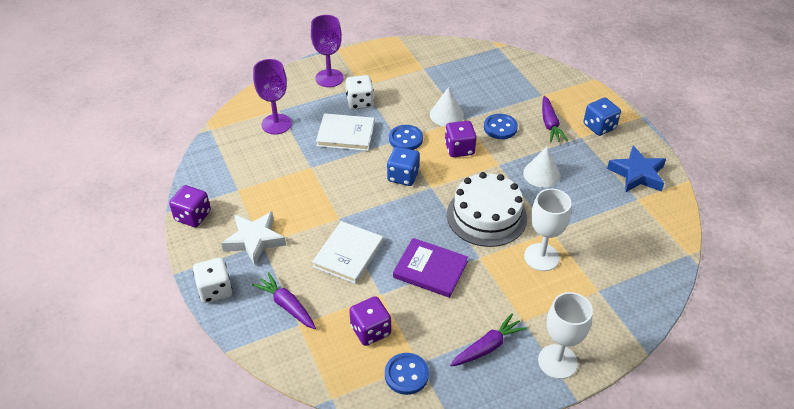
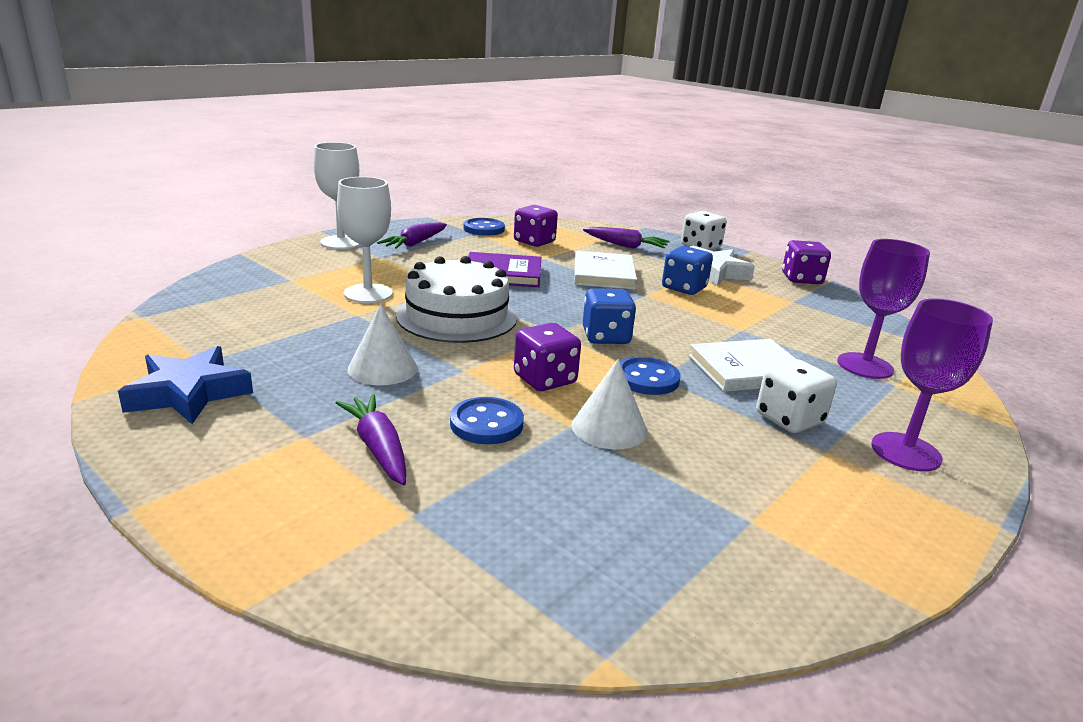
camera: 155 degrees right, 20 degrees down
(599, 126) = (255, 464): blue dice -> blue dice (684, 288)

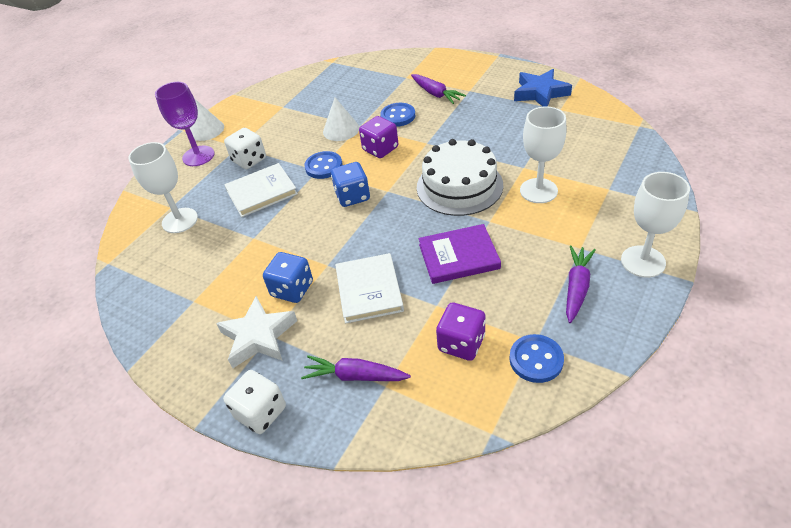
camera: 175 degrees right, 20 degrees up
(382, 368) = (469, 131): white cone -> white cone (206, 130)
(801, 279) = (164, 355): purple dice -> none
(865, 366) = (180, 220): purple goblet -> white goblet

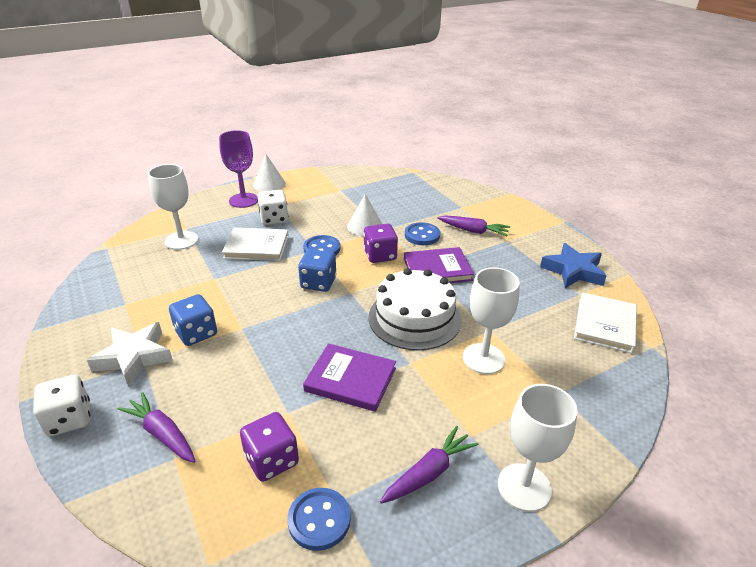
camera: 25 degrees right, 10 degrees down
(369, 290) = (249, 367): white book -> white book (605, 325)
(435, 94) = (473, 231): purple carrot -> purple carrot turned 60 degrees counterclockwise
(438, 139) = (437, 269): none -> purple book

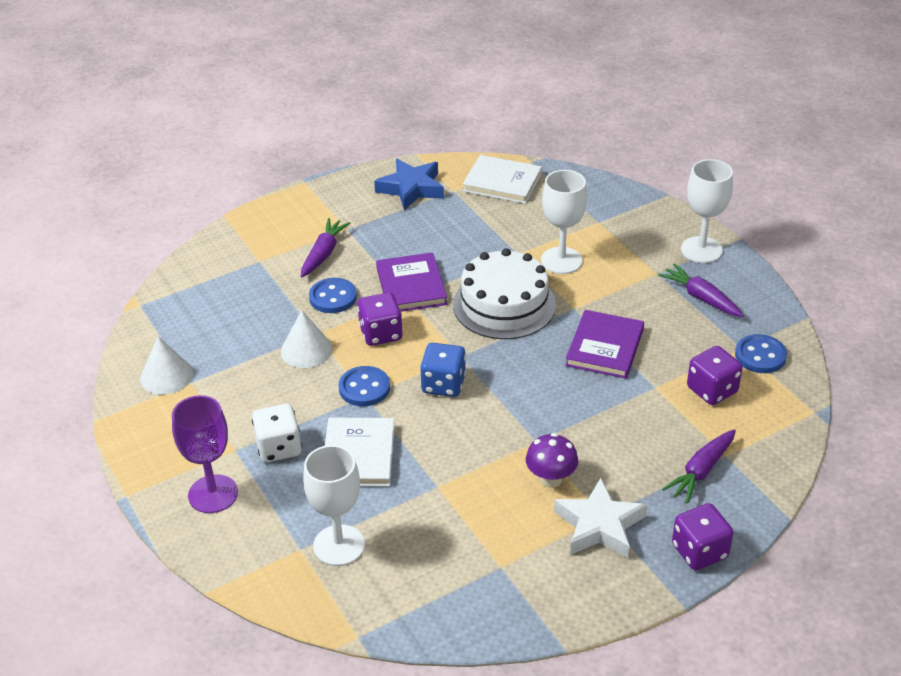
camera: 90 degrees left, 5 degrees up
(69, 419) = (699, 551): white dice -> purple dice
(196, 333) = (551, 479): blue dice -> purple mushroom
(269, 184) = (157, 470): white cone -> white cone (166, 376)

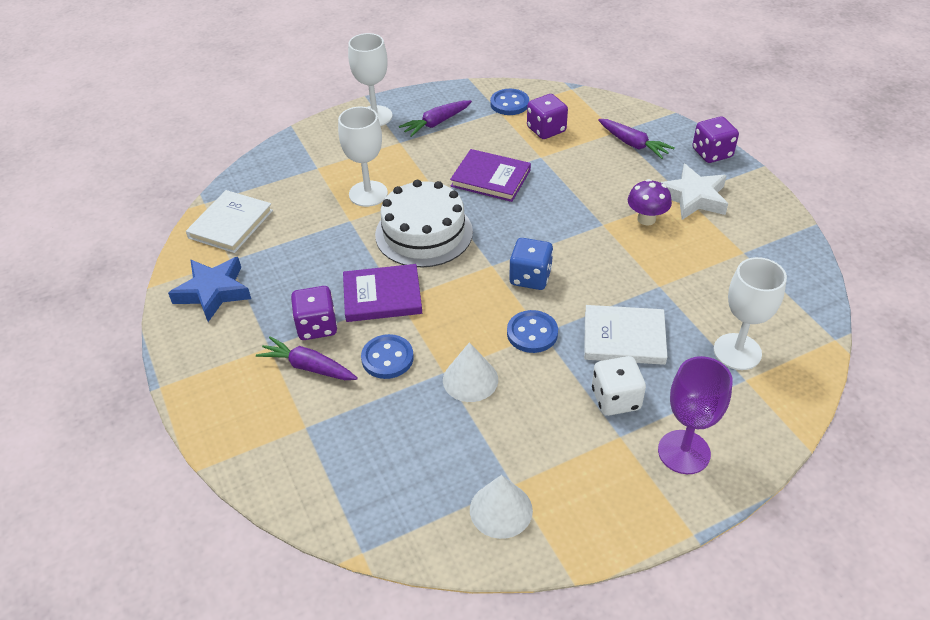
camera: 85 degrees left, 5 degrees up
(381, 333) = (452, 320): purple dice -> purple dice (317, 326)

